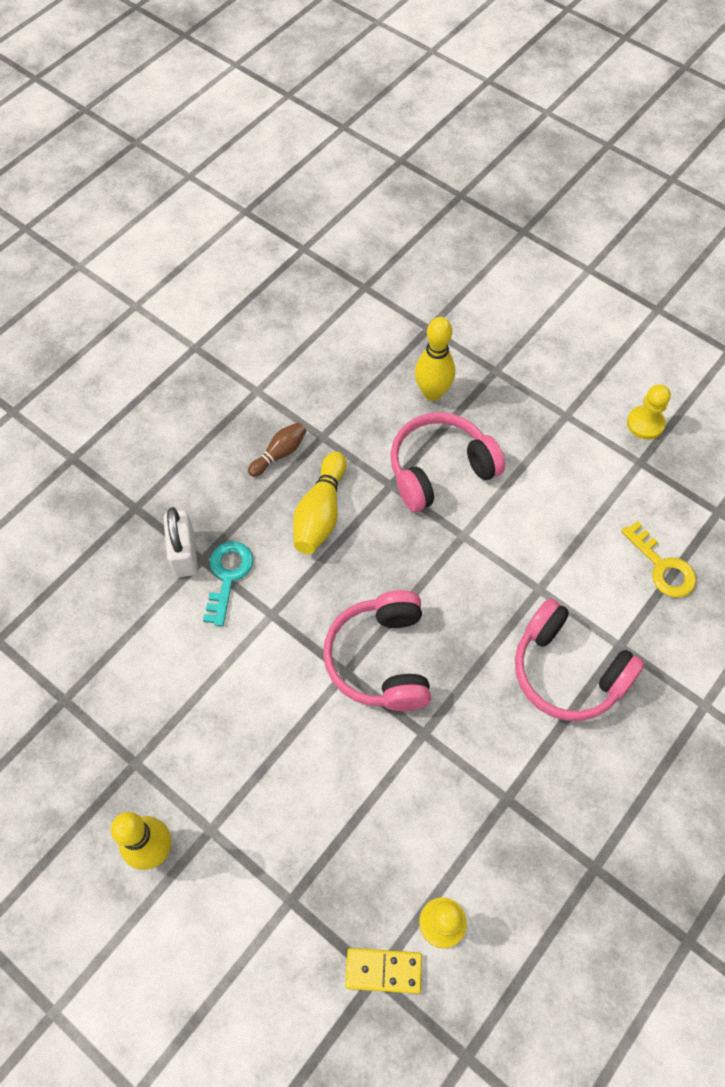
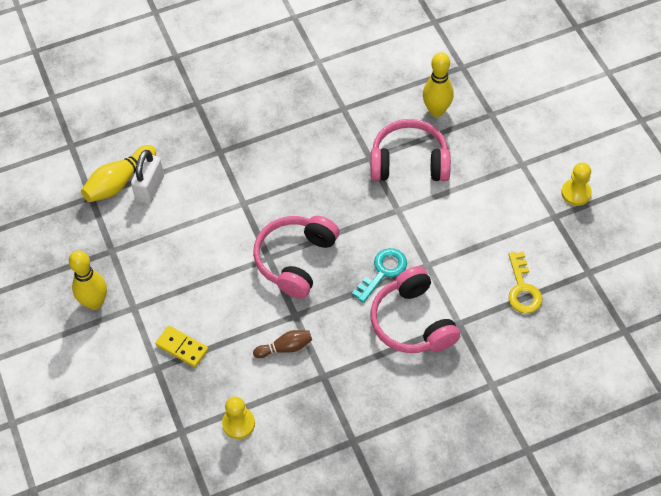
camera: 30 degrees right, 5 degrees down
(184, 554) = (211, 143): white padlock -> white padlock (150, 188)
(228, 576) = (230, 168): turquoise key -> turquoise key (383, 271)
(279, 453) = (308, 107): brown bowling pin -> brown bowling pin (285, 348)
(320, 513) = (312, 156): yellow bowling pin -> yellow bowling pin (119, 182)
(383, 971) = (187, 431): yellow domino -> yellow domino (182, 347)

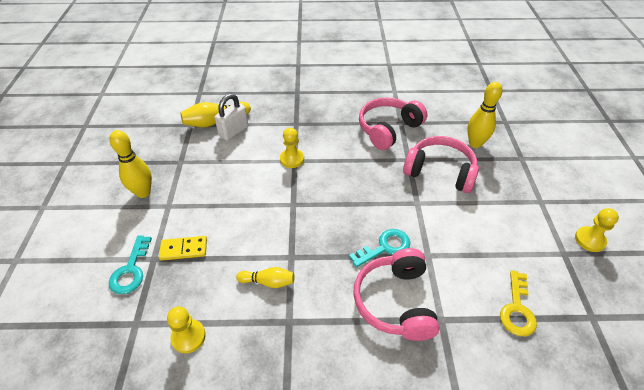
camera: 20 degrees right, 10 degrees down
(141, 387) = (131, 270): none -> turquoise key
(182, 347) = (184, 249): yellow domino -> yellow domino turned 60 degrees counterclockwise
(239, 202) = (292, 159): none -> yellow pawn
(285, 348) = (268, 282): brown bowling pin -> yellow bowling pin
(295, 260) = (314, 213): pink headphones -> pink headphones (388, 129)

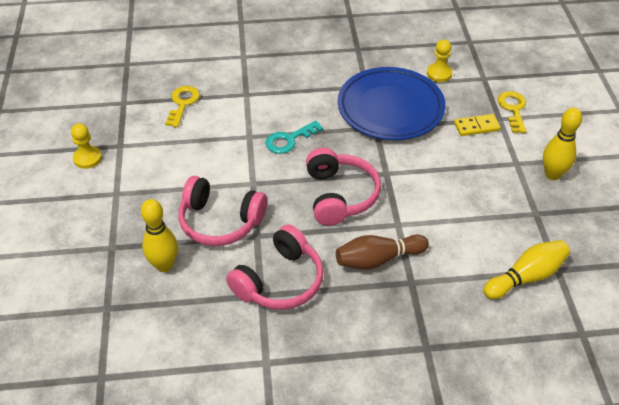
camera: 175 degrees right, 0 degrees up
(131, 270) = (513, 109): turquoise key -> yellow key
(233, 131) = (492, 262): white padlock -> none
(268, 282) = (390, 108): yellow bowling pin -> blue plate
(292, 159) = (402, 226): yellow pawn -> none
(316, 138) = (378, 259): none -> brown bowling pin
(395, 301) = (282, 102): pink headphones -> pink headphones (340, 195)

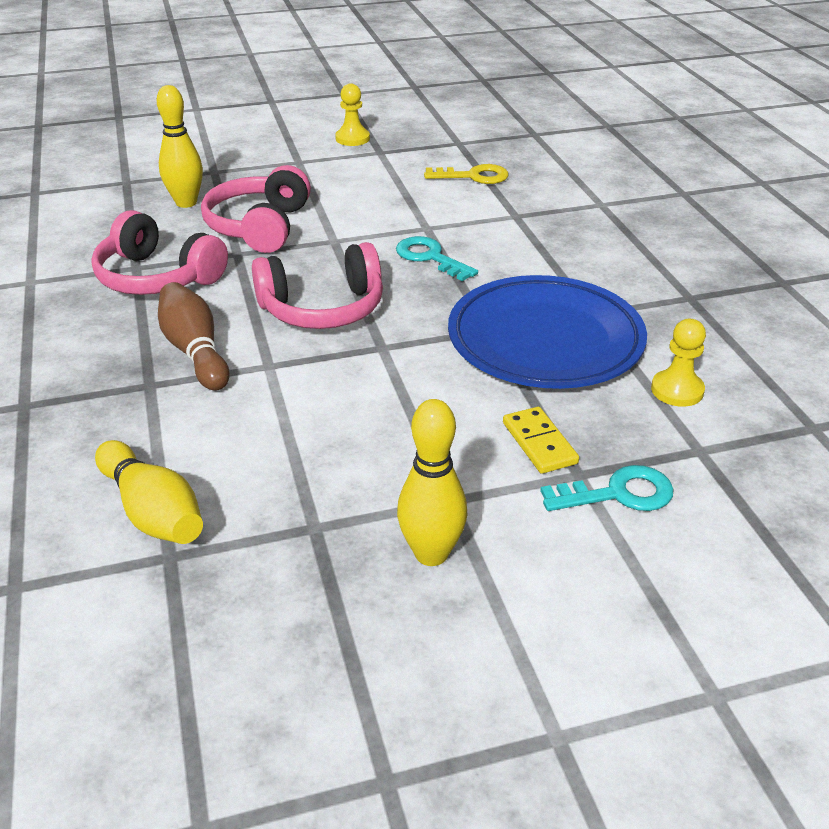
camera: 80 degrees right, 10 degrees down
(513, 109) = (619, 493): yellow key -> turquoise key

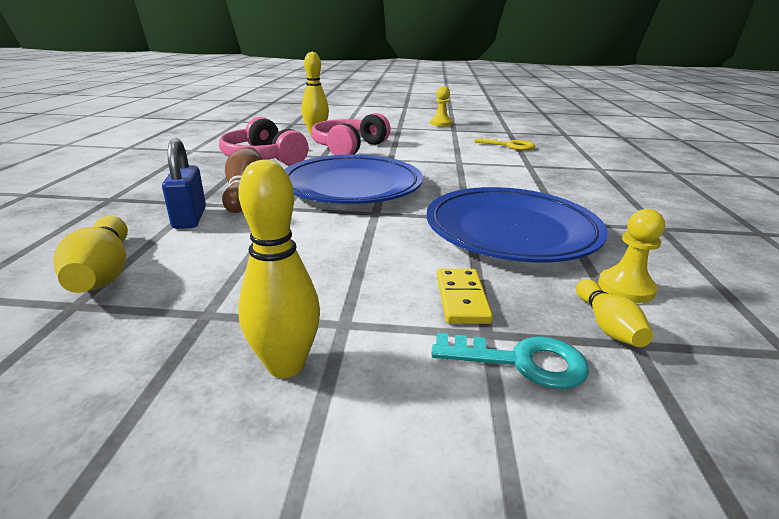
camera: 20 degrees right, 10 degrees down
(167, 411) = (189, 218): none -> blue padlock
(323, 308) = (352, 187): pink headphones -> blue plate
(430, 257) = (450, 175): turquoise key -> none
(673, 438) = (607, 325): none -> yellow bowling pin

